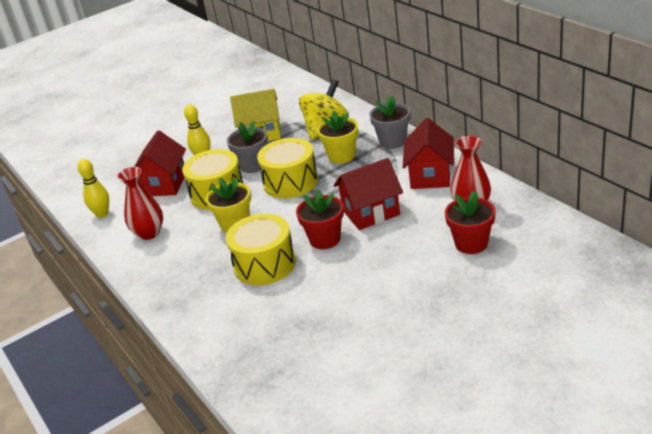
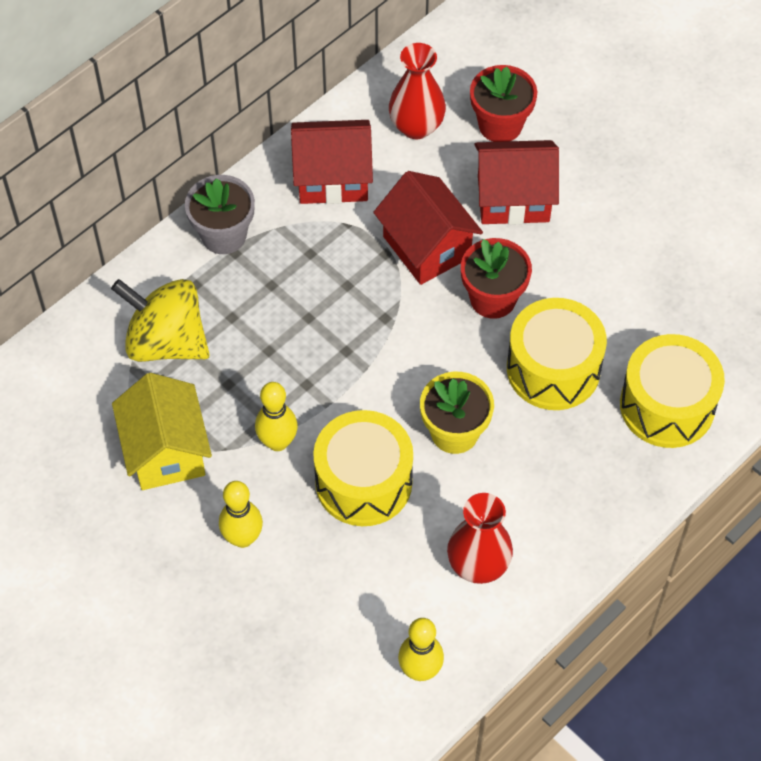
camera: 105 degrees left, 25 degrees up
(164, 184) = (328, 584): red house -> red house (513, 198)
(253, 165) = (277, 442): grey flower pot -> yellow bowling pin
(291, 182) = (336, 371): yellow drum -> yellow drum (667, 405)
(341, 156) = (261, 305): yellow flower pot -> none

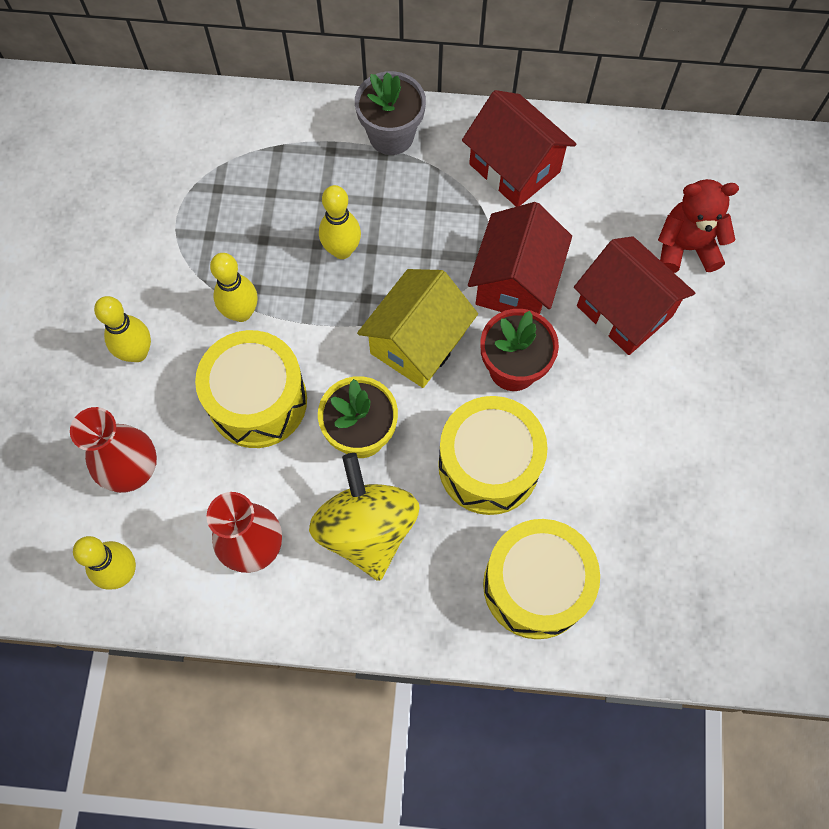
camera: 50 degrees right, 10 degrees up
(166, 341) = (263, 170): yellow spinning top -> yellow spinning top (366, 529)
(166, 451) = (168, 243): yellow house -> yellow house (417, 343)
(290, 338) = (342, 250): none -> yellow bowling pin
(416, 126) = (622, 189): red vase -> red vase (131, 469)
(500, 125) = (686, 247): red flower pot -> red teddy bear

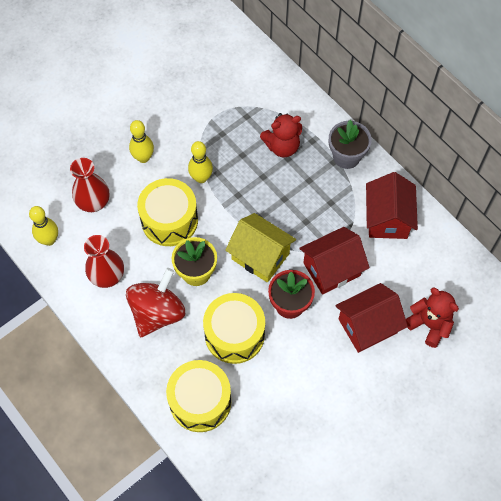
camera: 45 degrees right, 5 degrees down
(302, 188) = (282, 146): none -> red teddy bear
(342, 250) = (271, 188): yellow bowling pin -> none
(366, 529) = (157, 312): yellow spinning top -> red spinning top
(417, 343) = (260, 256): yellow house -> yellow house turned 45 degrees clockwise
(624, 311) = (367, 326): red house -> red house turned 60 degrees clockwise

